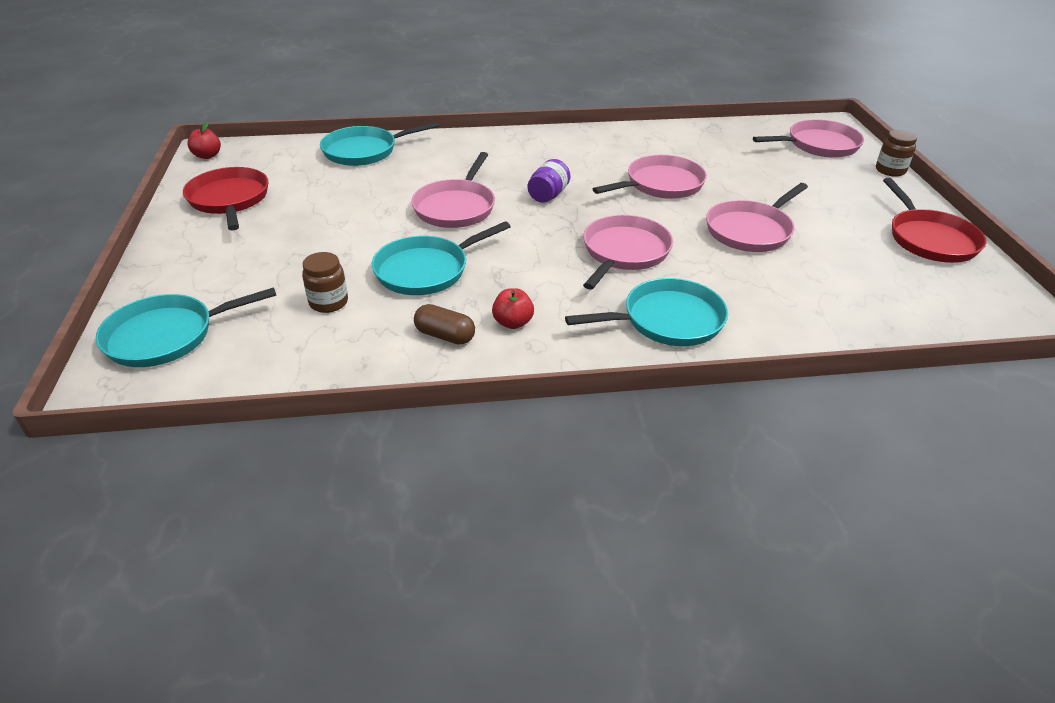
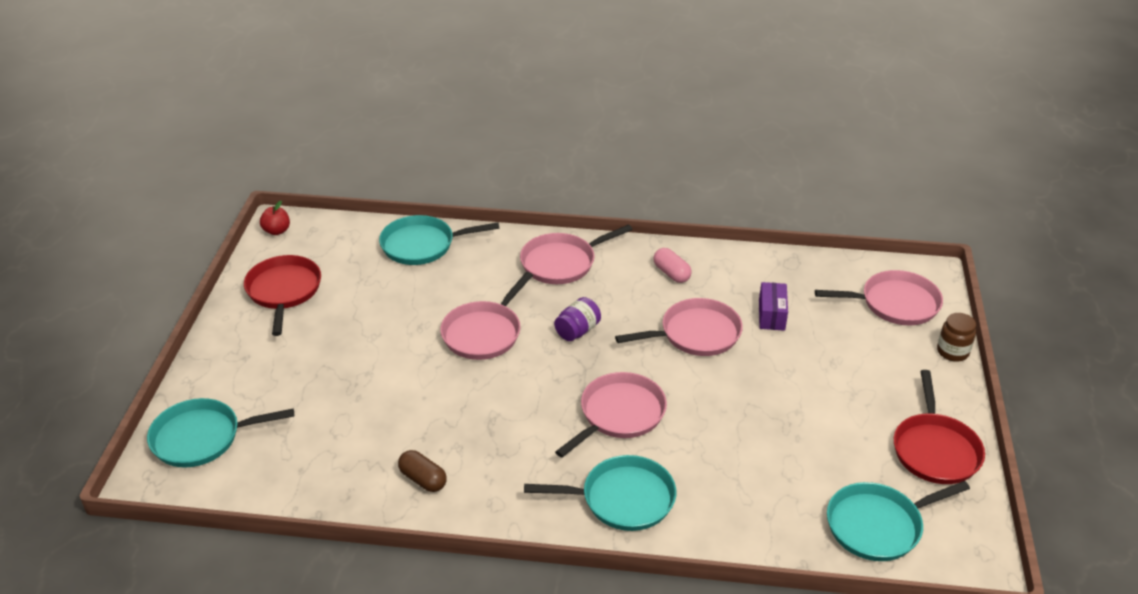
camera: 15 degrees right, 0 degrees up
(328, 302) = (338, 426): brown jar -> none
(426, 270) = (431, 405): turquoise pan -> turquoise pan (878, 526)
(513, 323) = (485, 476): red apple -> none
(613, 146) = (671, 273): none -> pink capsule
(720, 164) = (771, 315): none -> purple box
(750, 230) = (756, 408): pink pan -> pink pan (561, 263)

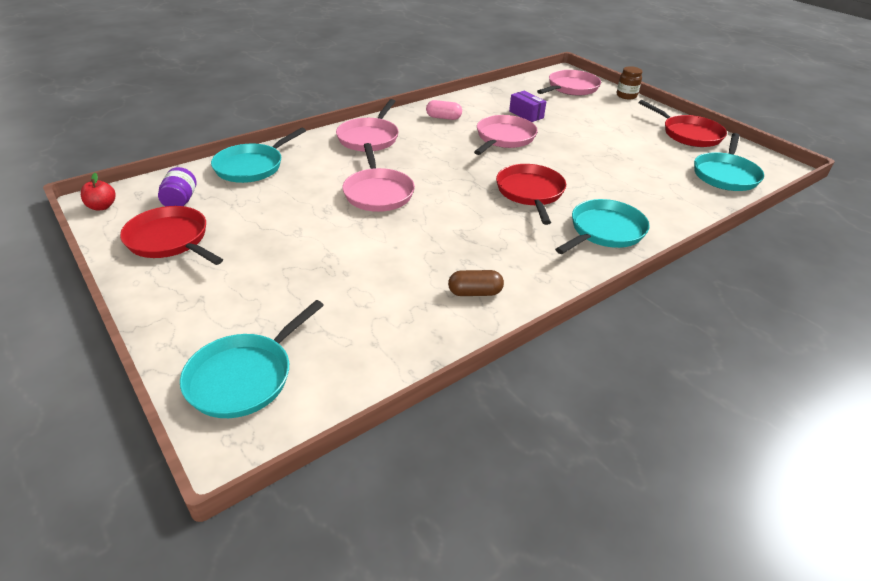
camera: 45 degrees left, 0 degrees up
(577, 331) = (436, 165): purple jar -> purple jar (180, 201)
(619, 414) = (530, 192): pink pan -> red pan

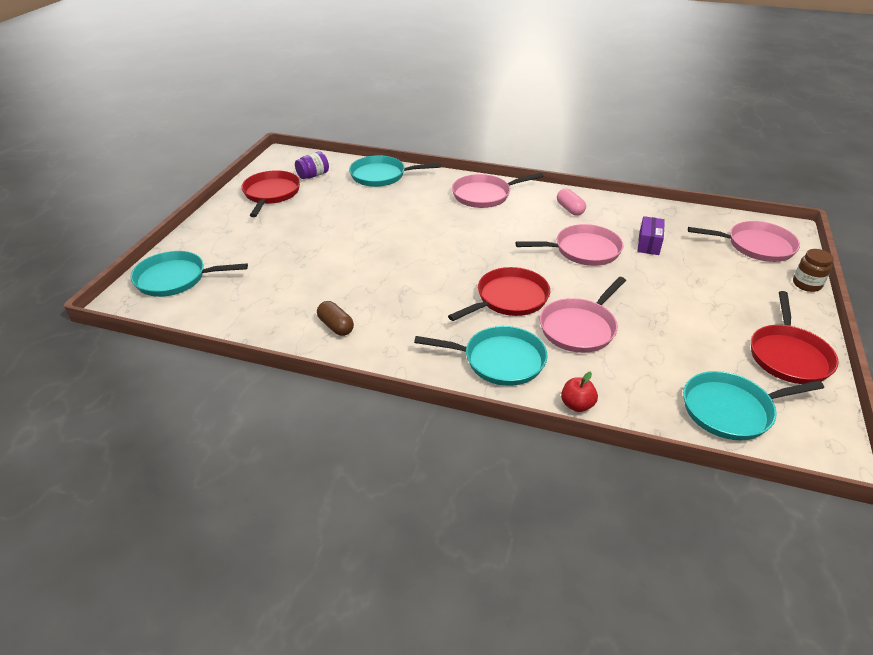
camera: 55 degrees right, 0 degrees up
(102, 206) = (279, 159): red apple -> red apple (577, 405)
(378, 193) = (412, 233): pink pan -> pink pan (579, 328)

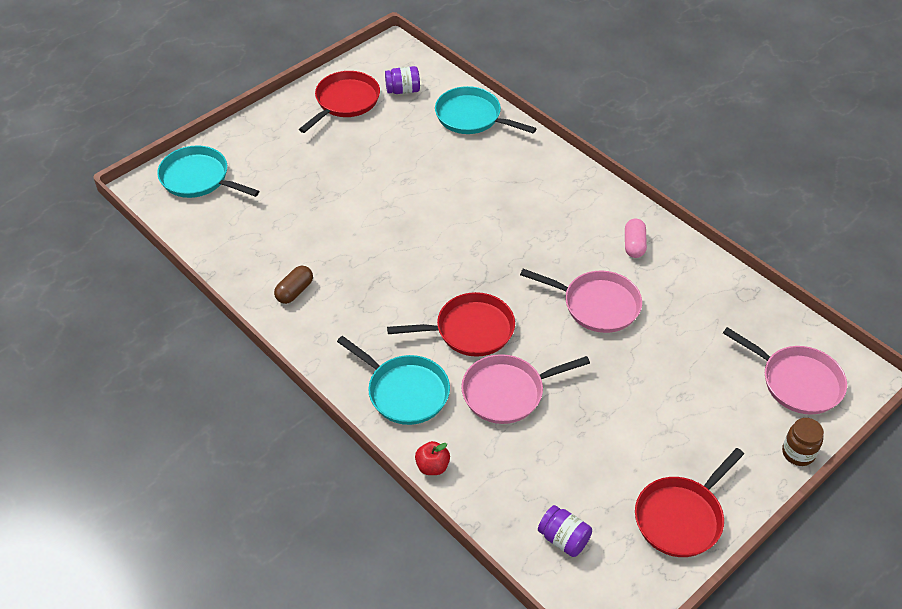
camera: 30 degrees right, 10 degrees up
(336, 326) = (294, 291): brown capsule -> brown capsule turned 45 degrees clockwise
(484, 195) = (558, 188): pink pan -> none
(649, 244) = (676, 327): purple box -> none
(731, 410) = (563, 539): turquoise pan -> purple jar

